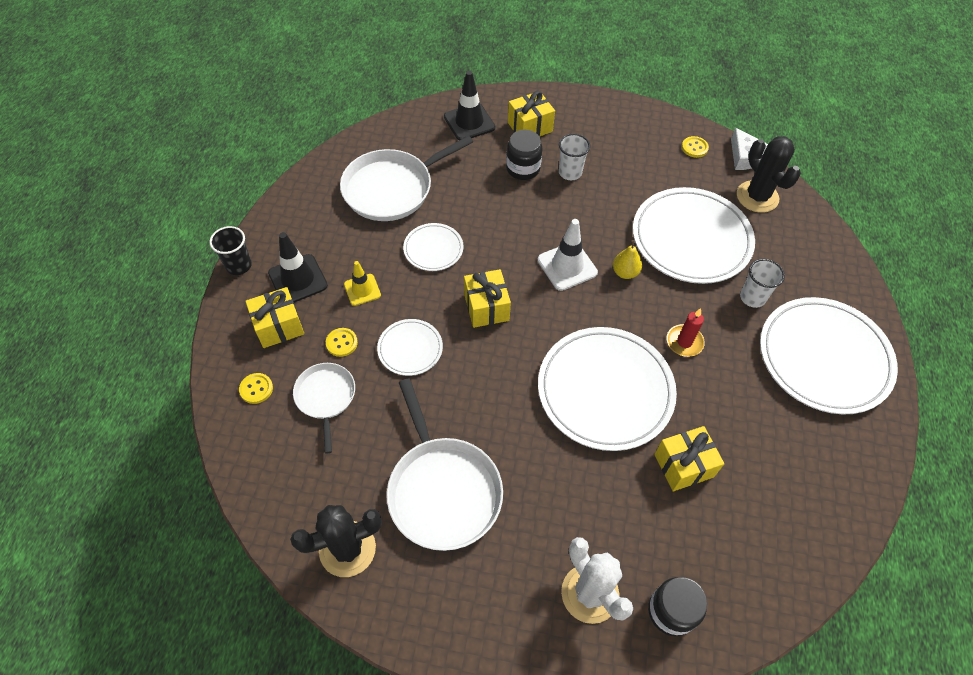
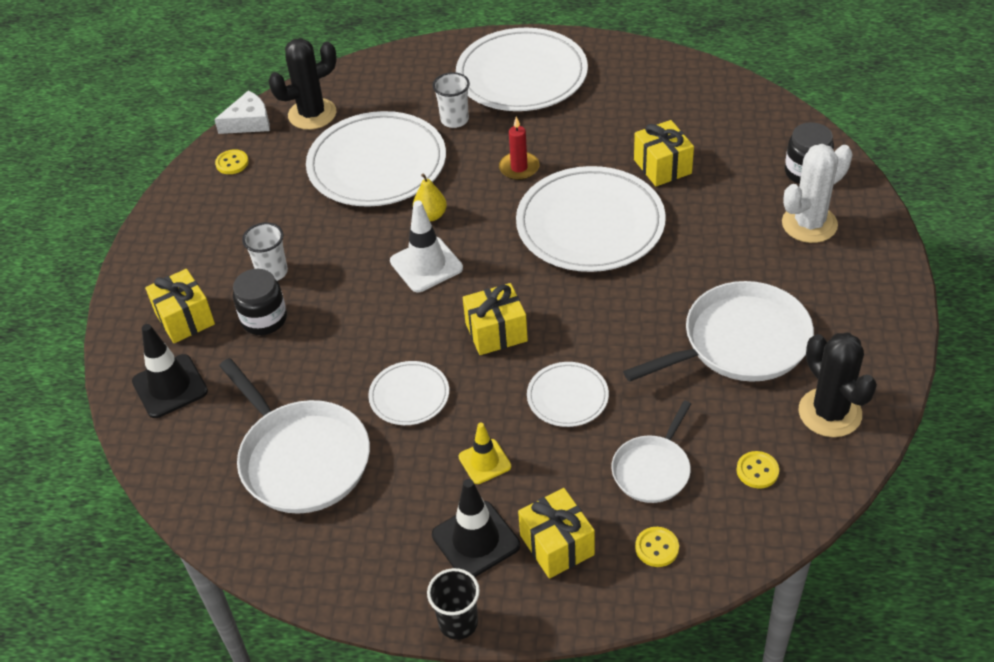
camera: 90 degrees left, 10 degrees down
(326, 397) = (652, 469): white pan -> white pan turned 45 degrees counterclockwise
(341, 343) = (571, 468): yellow button -> yellow button (757, 471)

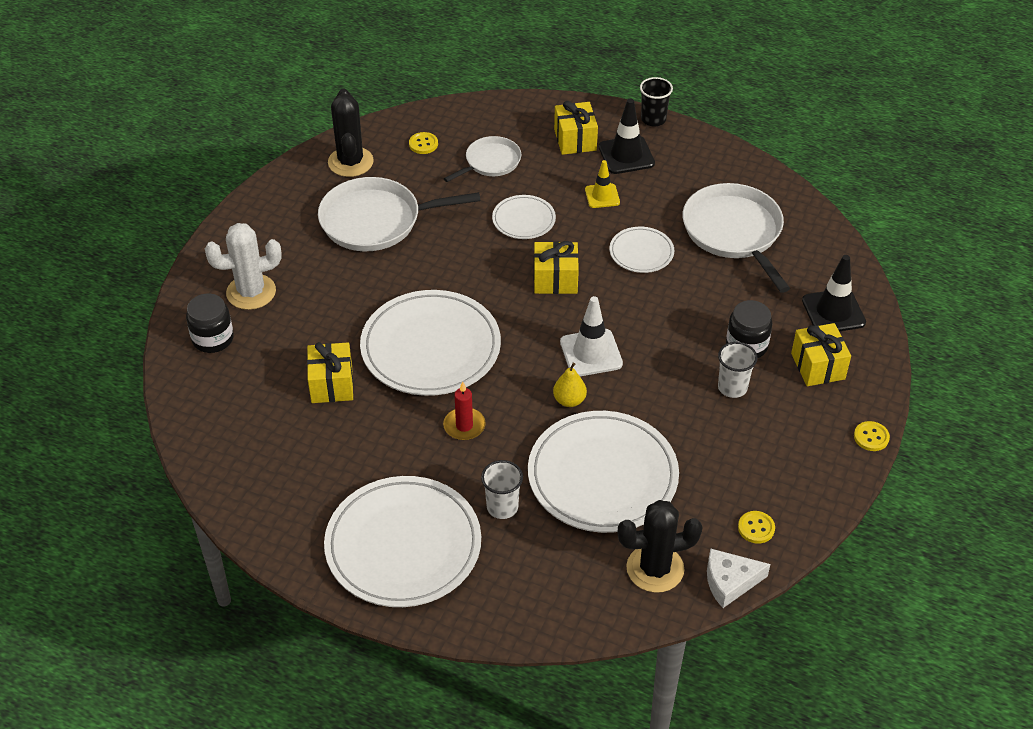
camera: 165 degrees left, 0 degrees up
(657, 548) = (513, 123): yellow button -> yellow button (871, 437)

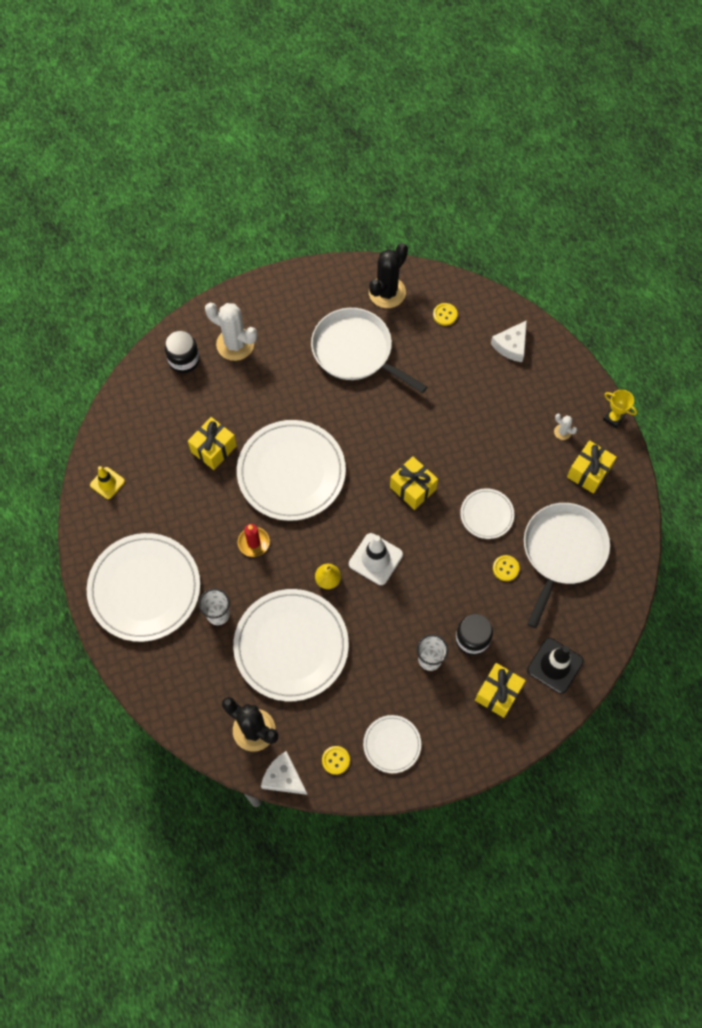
camera: 45 degrees right, 20 degrees up
(490, 162) = (470, 364): white pan -> none
(508, 128) = (511, 345): none -> white cheese
(523, 220) = (443, 427): white plate -> white plate (392, 744)
(575, 140) = (543, 391): yellow gift -> yellow gift (588, 472)
(602, 196) = (511, 450): yellow traffic cone -> yellow traffic cone (107, 483)
(626, 155) = (562, 432): black traffic cone -> white cactus
(653, 119) = (613, 418): black cup -> yellow trophy
(871, 437) = (471, 769): yellow button -> yellow button (505, 568)

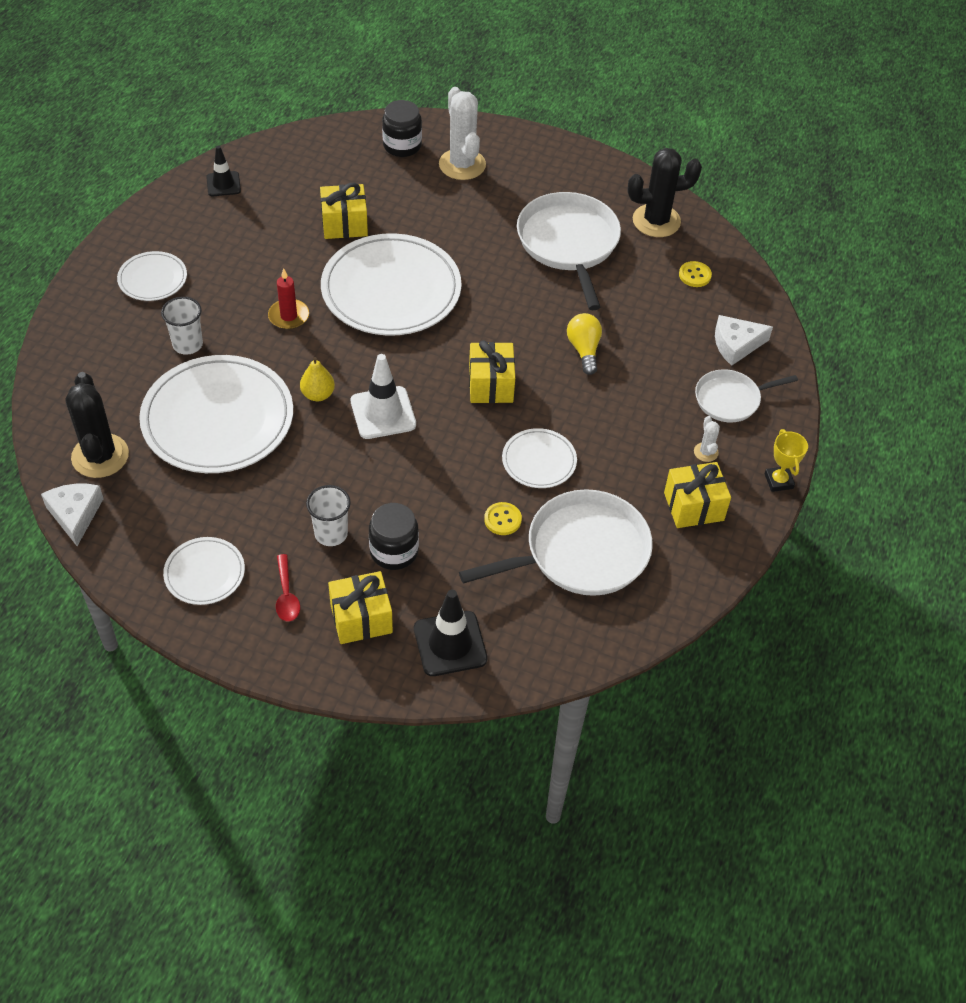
camera: 40 degrees right, 15 degrees down
(107, 483) = (223, 184): yellow traffic cone -> black traffic cone
(144, 588) = (152, 279): white plate -> white plate, size x0.49
(335, 760) = (138, 541): yellow button -> none
(437, 420) = (584, 350): none -> yellow light bulb
(447, 716) = (286, 595): none -> red spoon
(542, 385) = (730, 399): none -> white pan

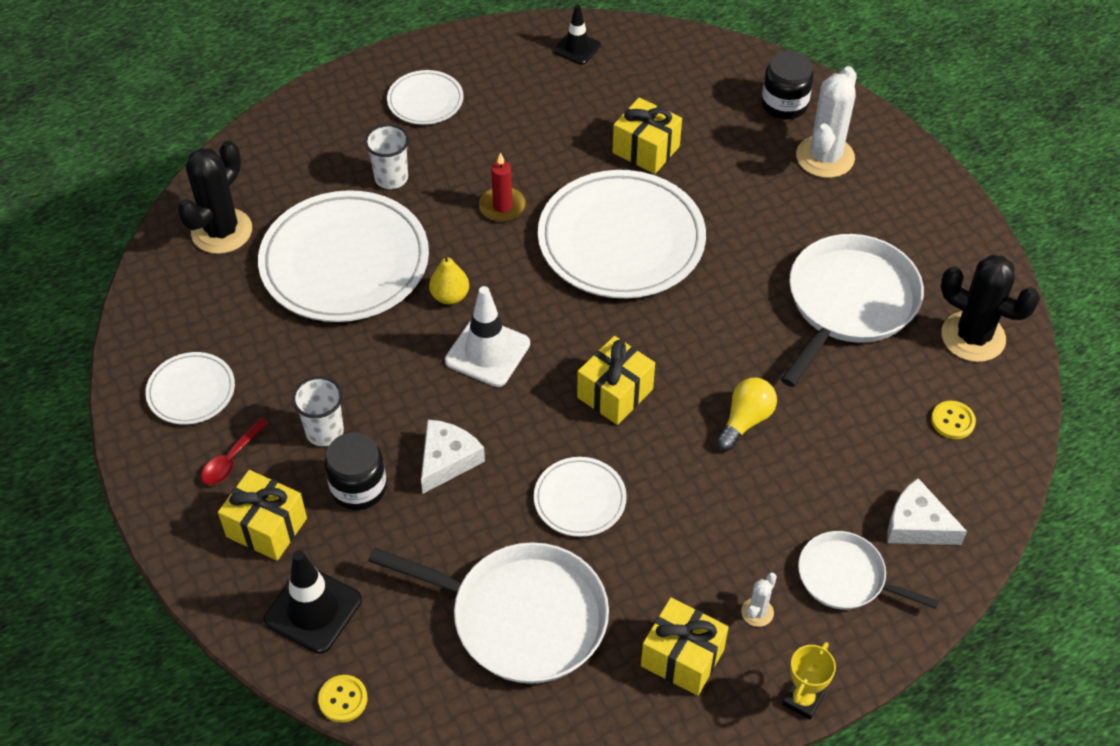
camera: 45 degrees right, 0 degrees up
(75, 515) = (152, 269): white cheese -> white cheese (447, 460)
(502, 519) = (484, 530): yellow button -> yellow button (343, 699)

